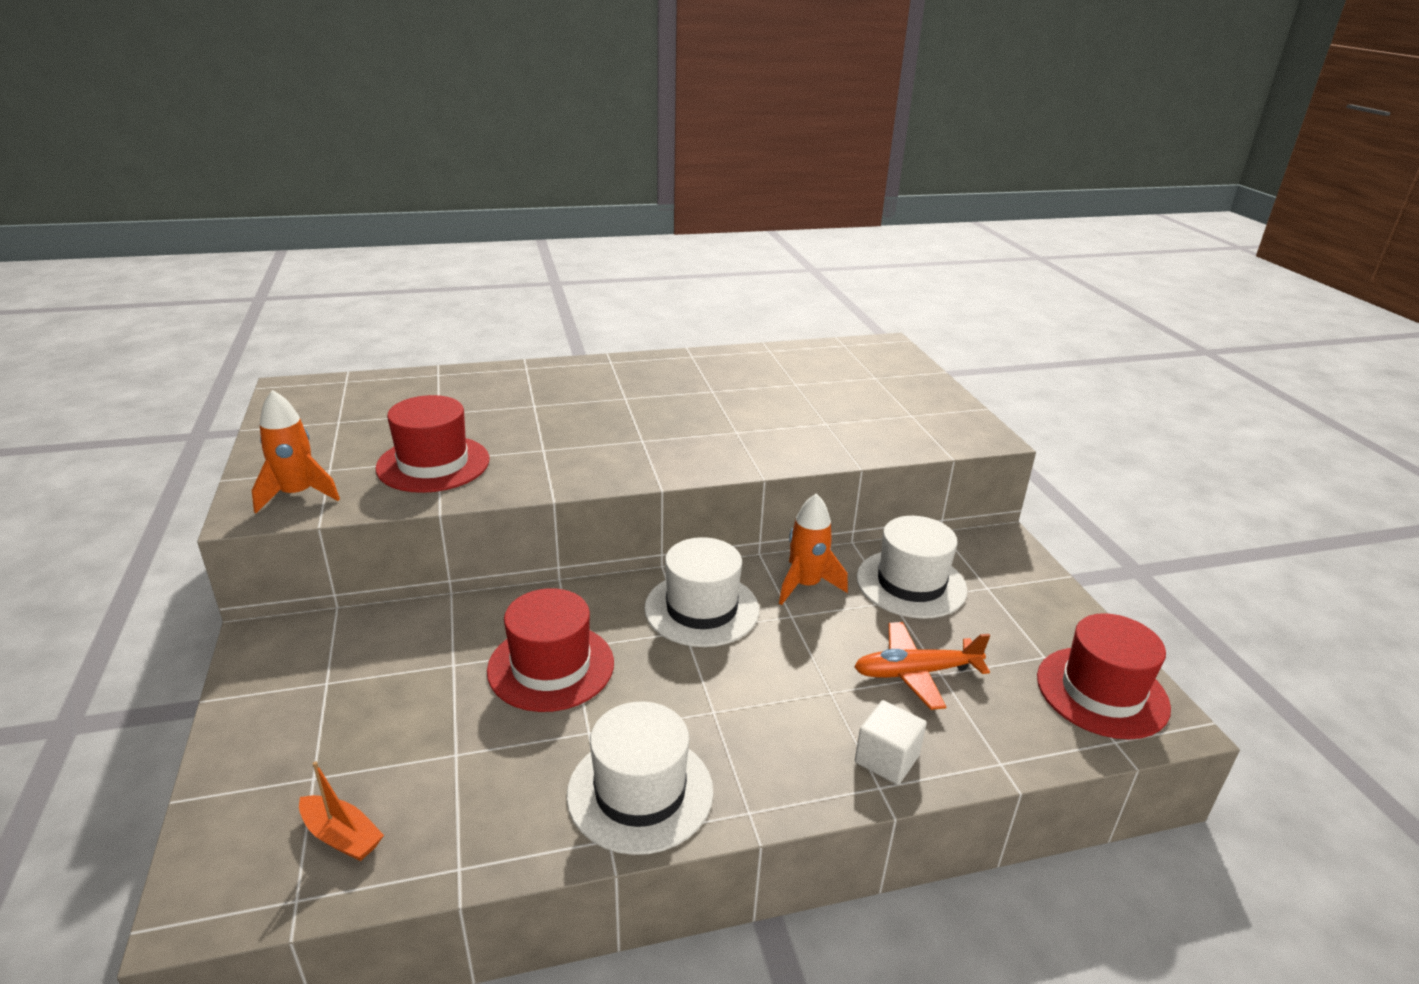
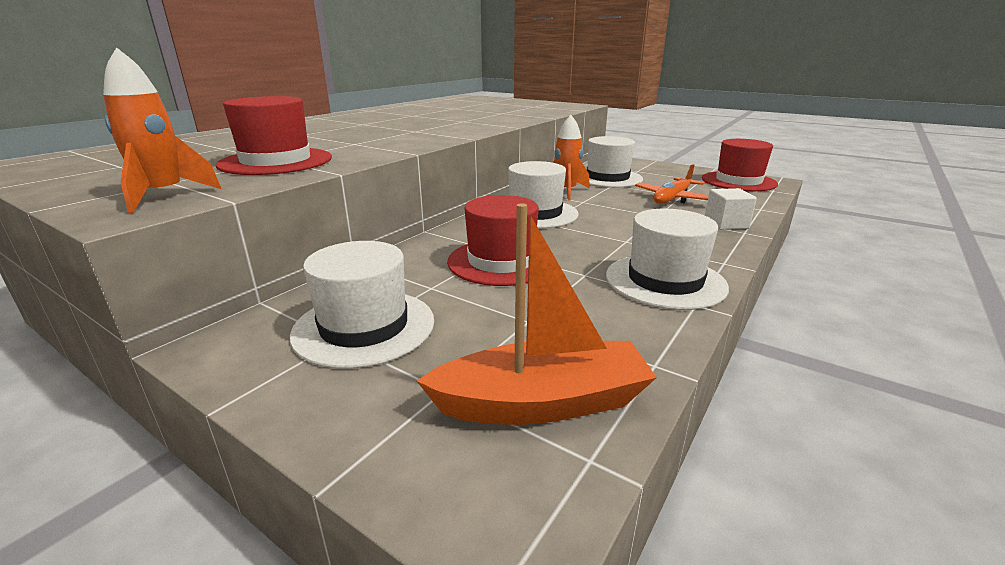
camera: 40 degrees left, 5 degrees down
(342, 836) = (542, 403): orange boat -> orange boat, size x1.85
(354, 680) = (364, 327): none -> white hat

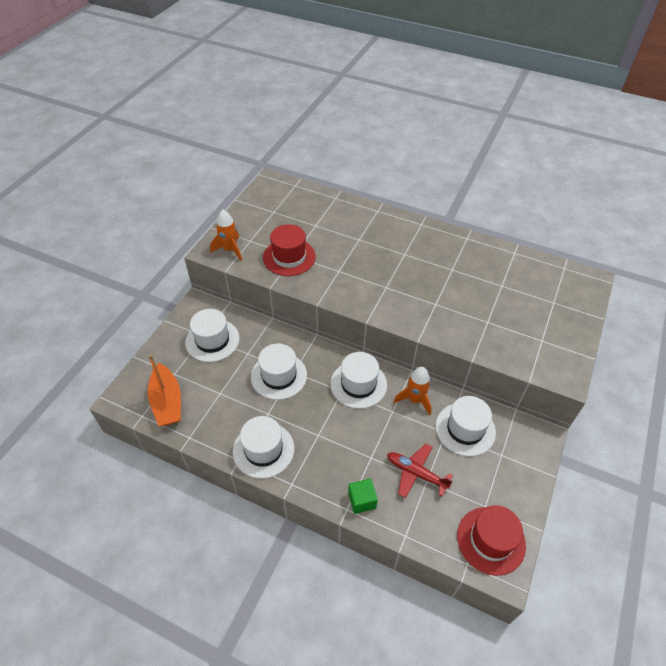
camera: 80 degrees right, 25 degrees up
(501, 261) = (279, 376): red hat -> white hat
(672, 198) = (416, 473): orange plane -> red plane
(726, 224) = (362, 500): white cube -> green cube

